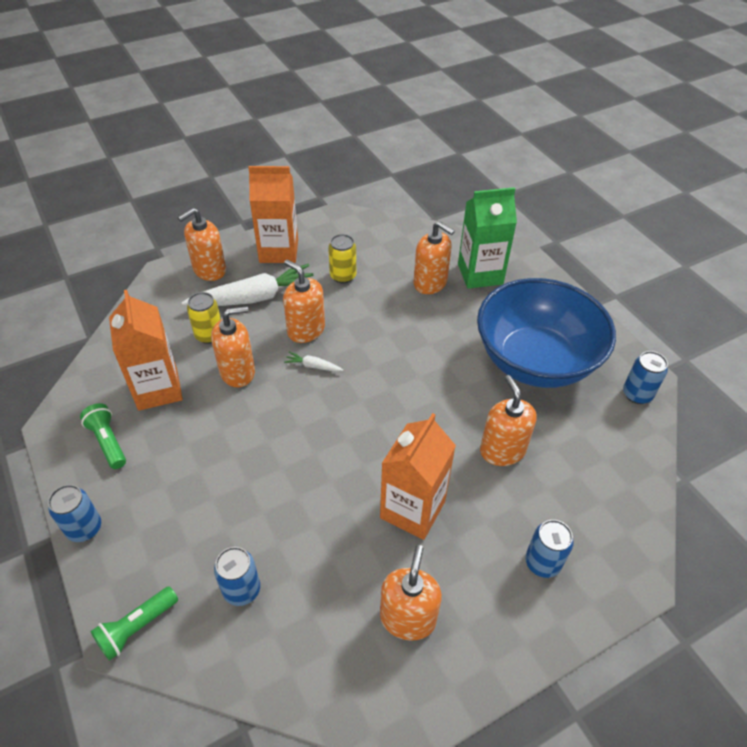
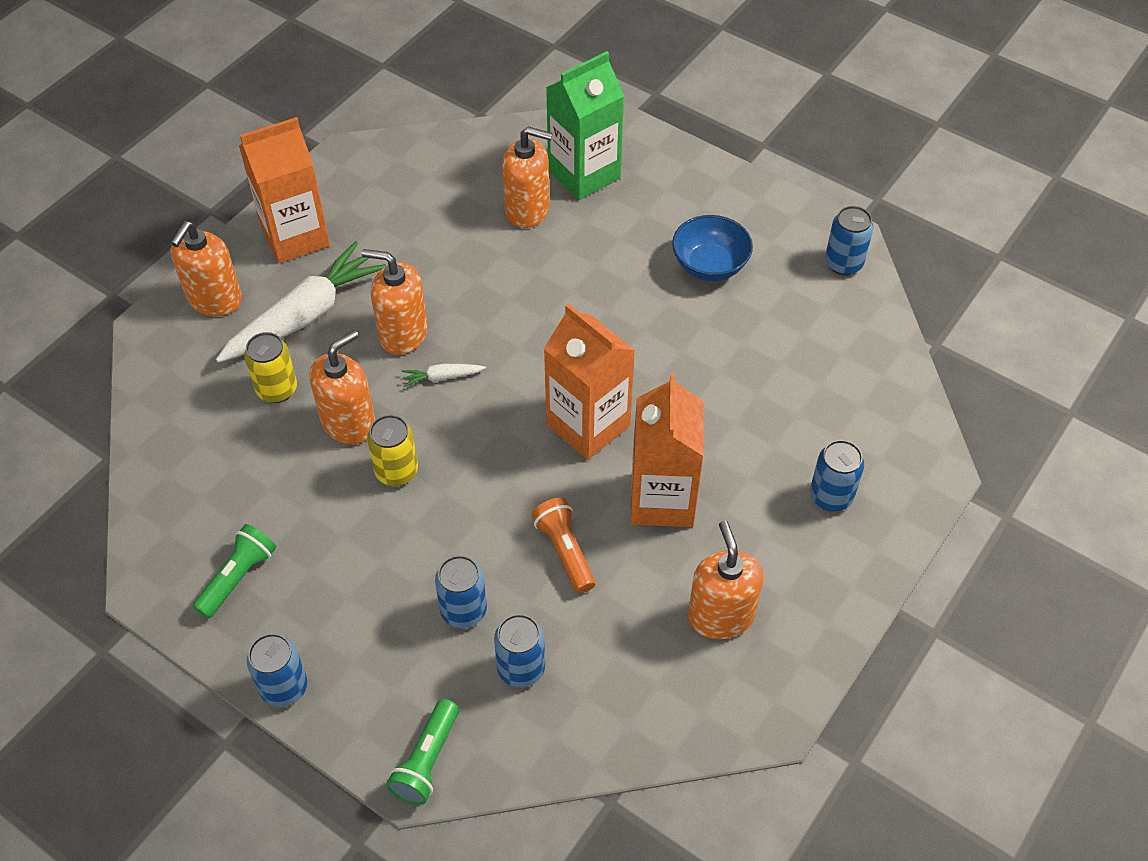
camera: 25 degrees left, 5 degrees up
(108, 442) = (238, 577): green flashlight -> green flashlight turned 90 degrees clockwise
(158, 389) = (257, 486): orange carton -> orange carton (588, 425)
(230, 528) = (463, 611): none -> blue can
(322, 517) = (564, 551): none -> orange flashlight
(343, 276) = (406, 241): yellow can -> yellow can (396, 471)
(502, 450) = (726, 390): orange soap dispenser -> none
(535, 361) = (709, 266): blue bowl -> blue bowl, size x0.46

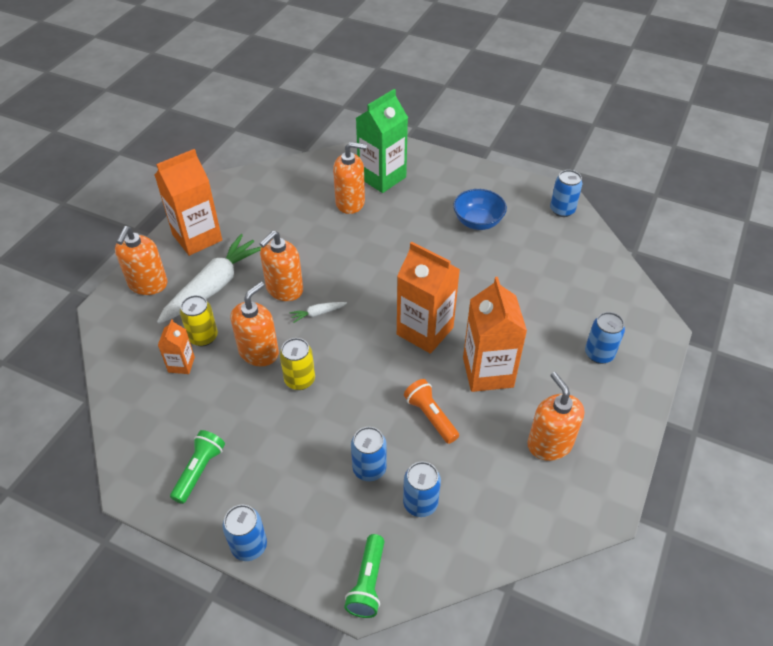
camera: 10 degrees left, 5 degrees down
(240, 425) = (181, 364): none -> orange carton
(403, 333) = (284, 289): orange soap dispenser -> orange soap dispenser turned 60 degrees counterclockwise

